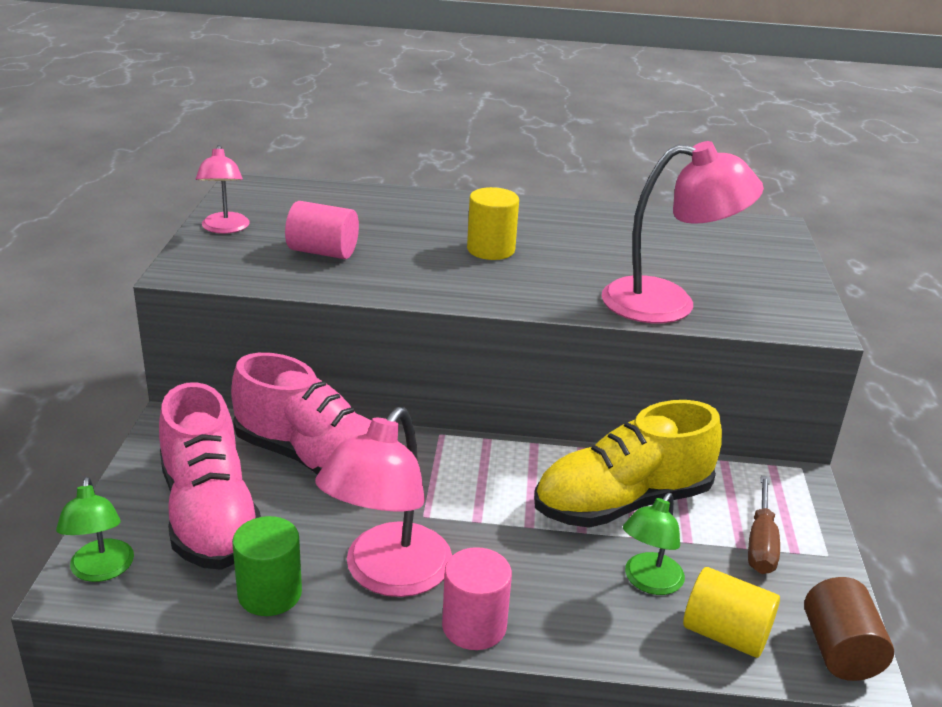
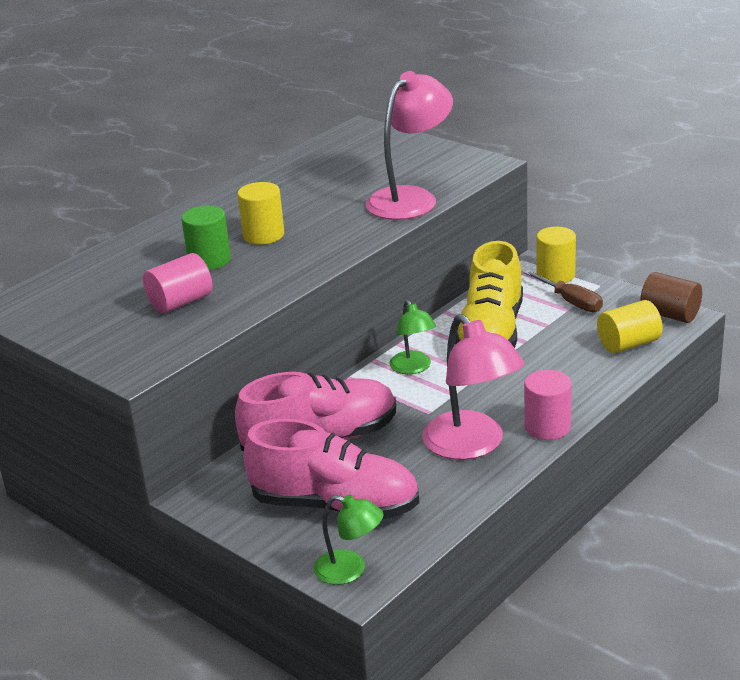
camera: 50 degrees left, 0 degrees up
(225, 228) = (81, 336): pink lamp -> none
(269, 593) = (445, 499): green cylinder -> green cylinder (209, 260)
(648, 582) = (567, 352): green lamp -> green lamp (413, 368)
(802, 508) = (555, 275): none -> yellow cylinder

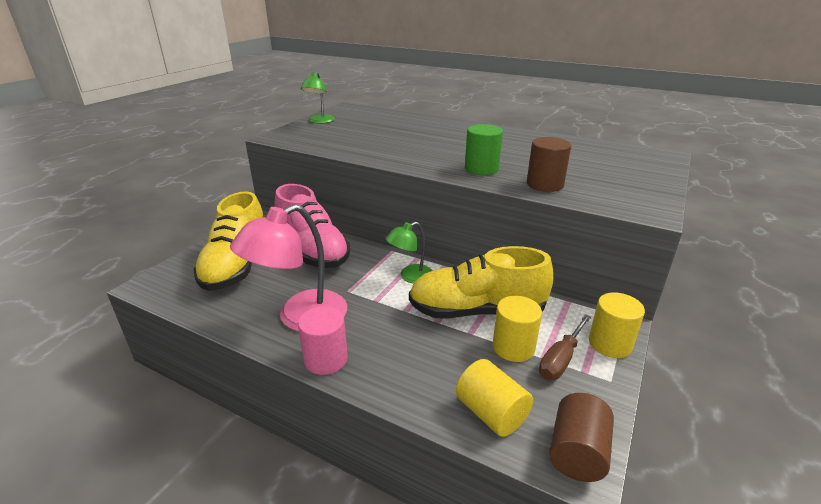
camera: 75 degrees right, 0 degrees up
(180, 302) = (354, 137): pink cylinder -> none
(209, 260) = (411, 137): green cylinder -> green cylinder (481, 169)
(263, 235) = (452, 146): yellow cylinder -> yellow cylinder (513, 347)
(335, 505) = (237, 265): pink shoe -> yellow shoe
(350, 570) = (164, 280): green lamp -> green lamp (320, 121)
(411, 198) = (545, 184): pink lamp -> brown cylinder

